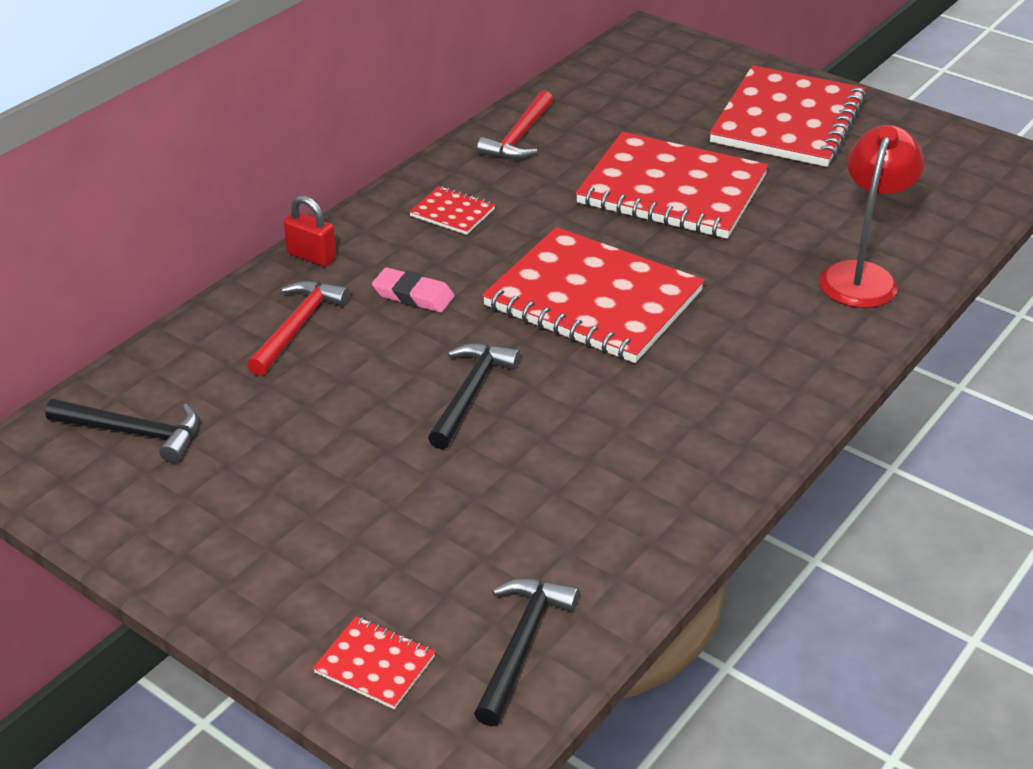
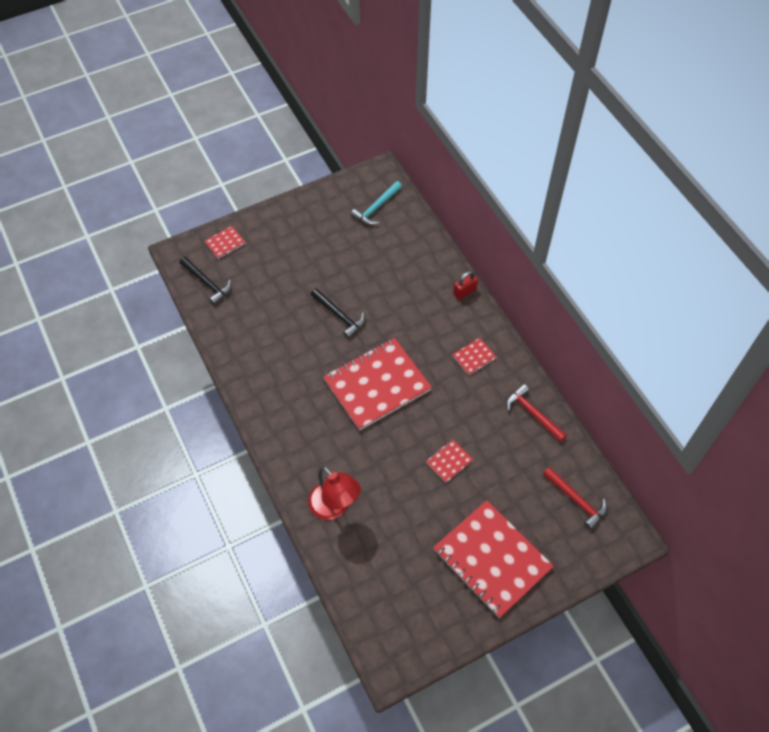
camera: 115 degrees right, 20 degrees up
(134, 433) = (376, 208): black hammer -> turquoise hammer
(298, 327) = (414, 273): red hammer -> red hammer (576, 500)
(413, 295) = (415, 319): pink eraser -> none
(672, 190) = (449, 461): red notebook -> red notebook, size x0.42

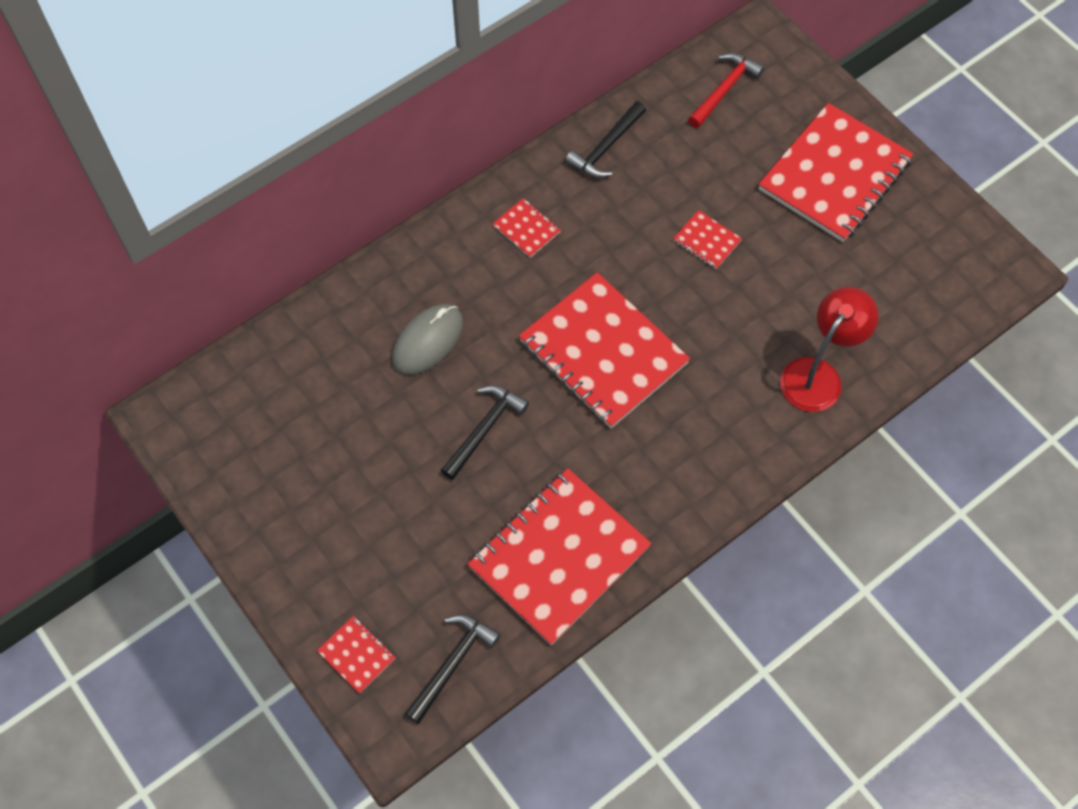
camera: 100 degrees left, 5 degrees up
(251, 341) = (559, 557): none -> red notebook
(376, 208) = (246, 411): turquoise hammer -> none
(403, 295) = (428, 341): none -> grey mouse
(464, 292) = (408, 255): red padlock -> none
(533, 414) = (606, 148): red hammer -> black hammer

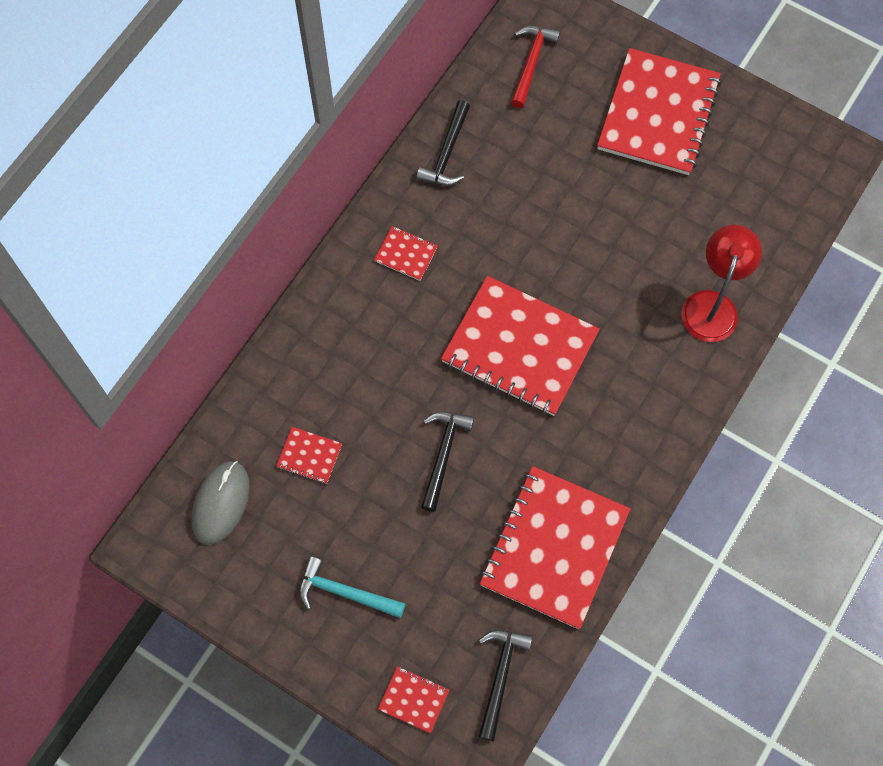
camera: 20 degrees left, 5 degrees up
(332, 527) = (344, 592): none -> turquoise hammer
(428, 341) = (359, 390): grey mouse -> grey mouse (221, 503)
(707, 241) = (570, 213): red notebook -> red notebook (309, 456)

